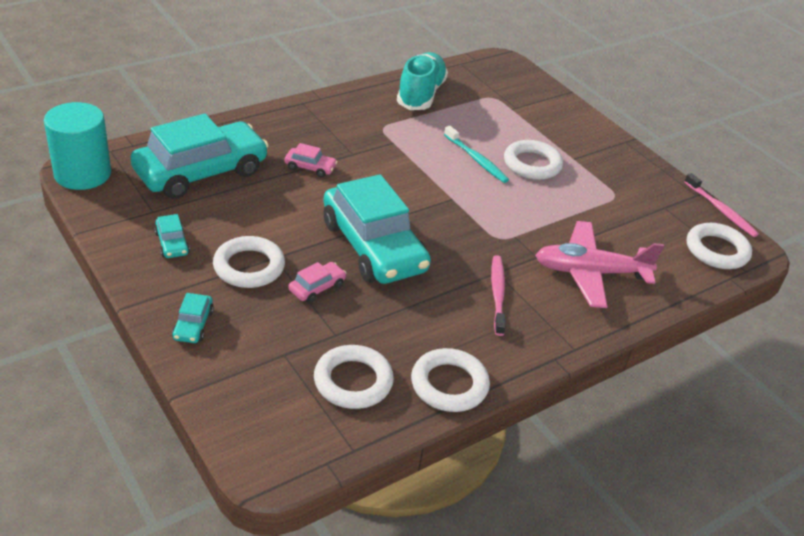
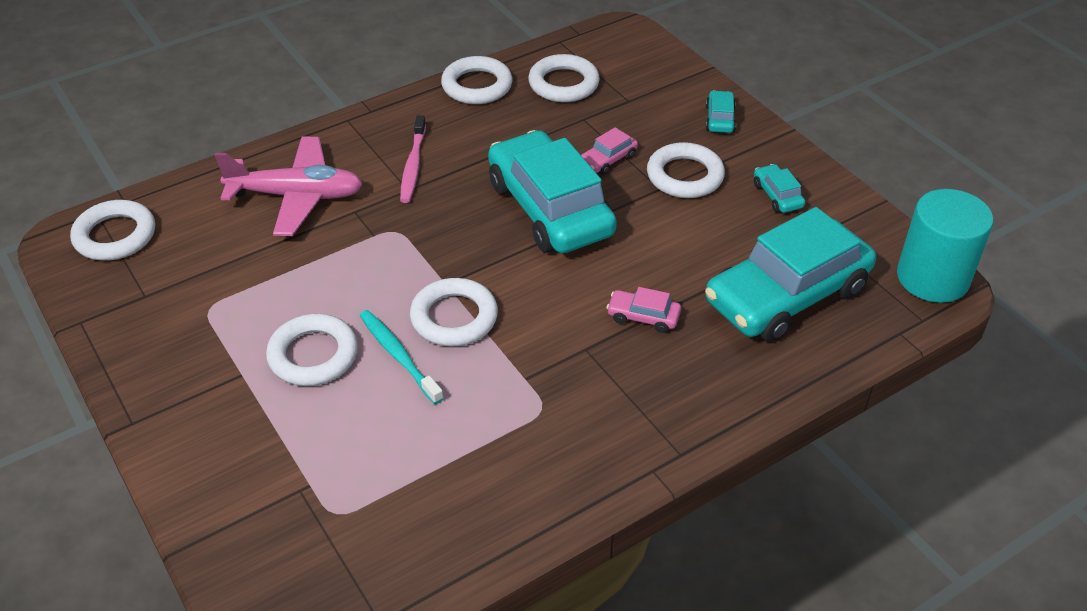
camera: 175 degrees left, 5 degrees up
(421, 94) = (473, 504): turquoise shoe -> none
(443, 177) = (454, 317): none -> white ring
(721, 210) = (62, 297): pink toothbrush -> none

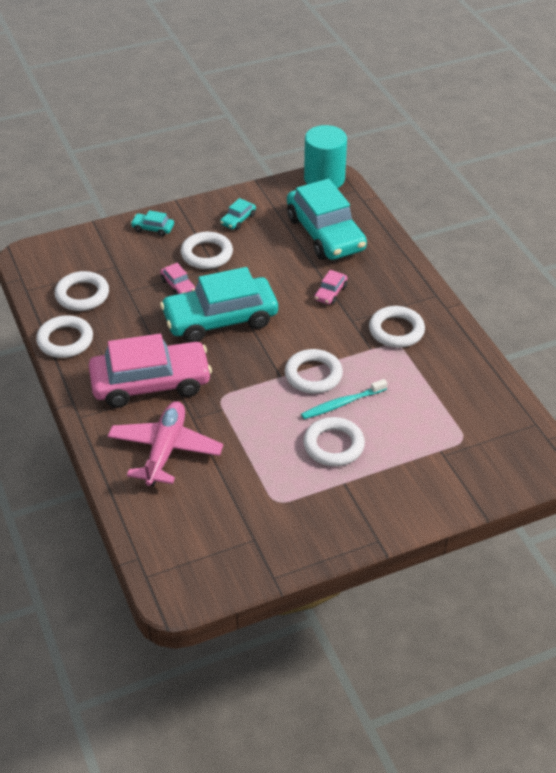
camera: 80 degrees left, 0 degrees up
(115, 236) = (180, 562): white ring -> white ring (396, 330)
(413, 165) = (151, 383): pink toothbrush -> pink car
(777, 195) = (238, 220): turquoise car -> turquoise car turned 45 degrees counterclockwise

